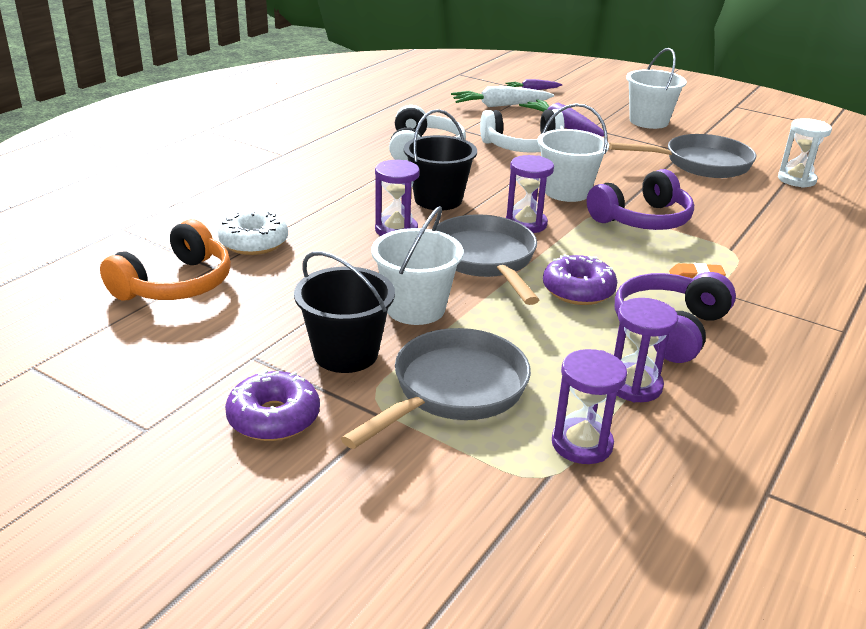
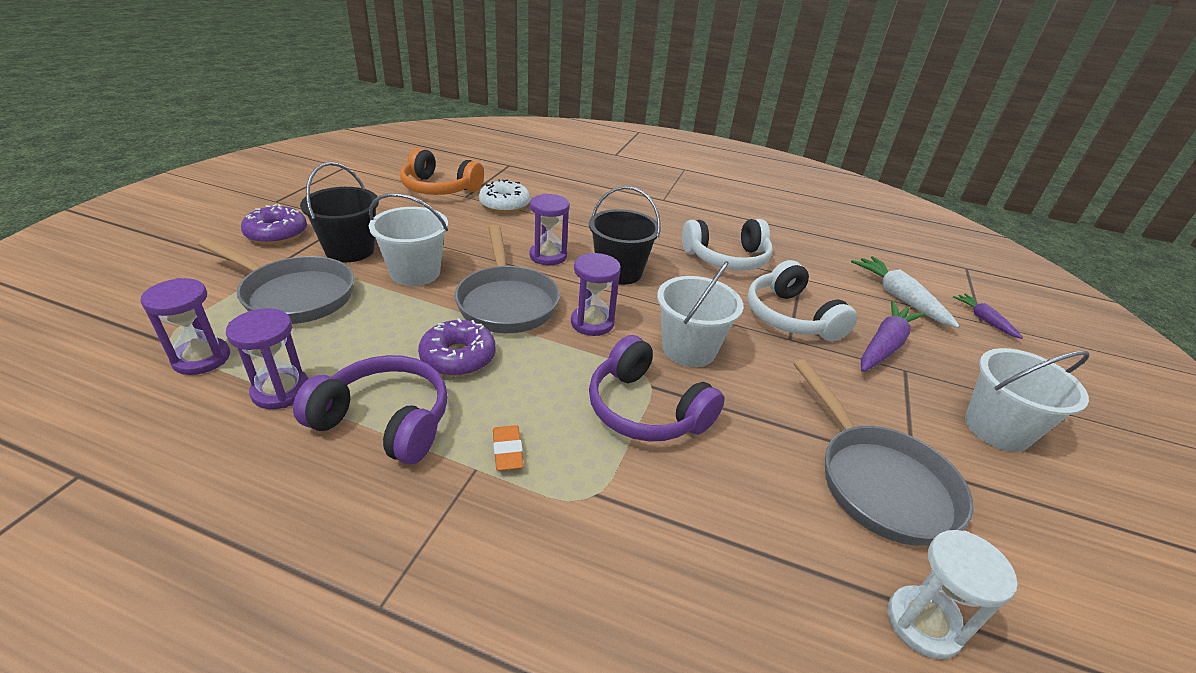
camera: 75 degrees right, 5 degrees up
(485, 260) = (506, 302): grey pan -> grey pan turned 105 degrees clockwise

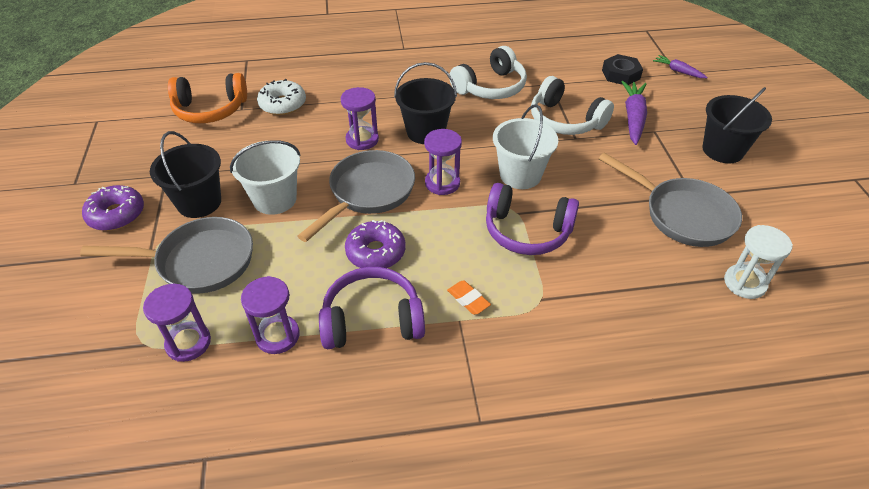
camera: 25 degrees left, 10 degrees up
(506, 302) = (368, 193): grey pan -> grey pan turned 105 degrees counterclockwise
(899, 298) = (620, 74): white carrot -> black nut
(997, 429) = (722, 150): white bucket -> black bucket

